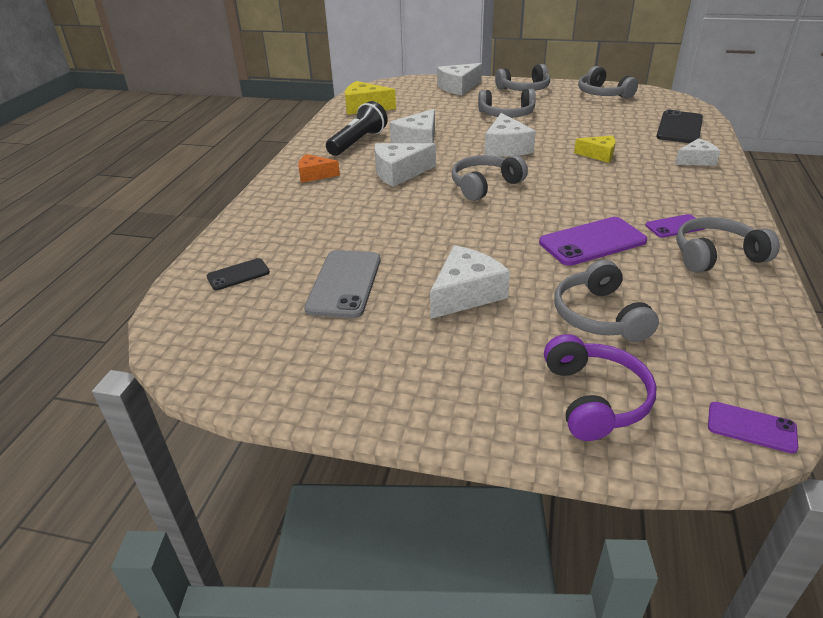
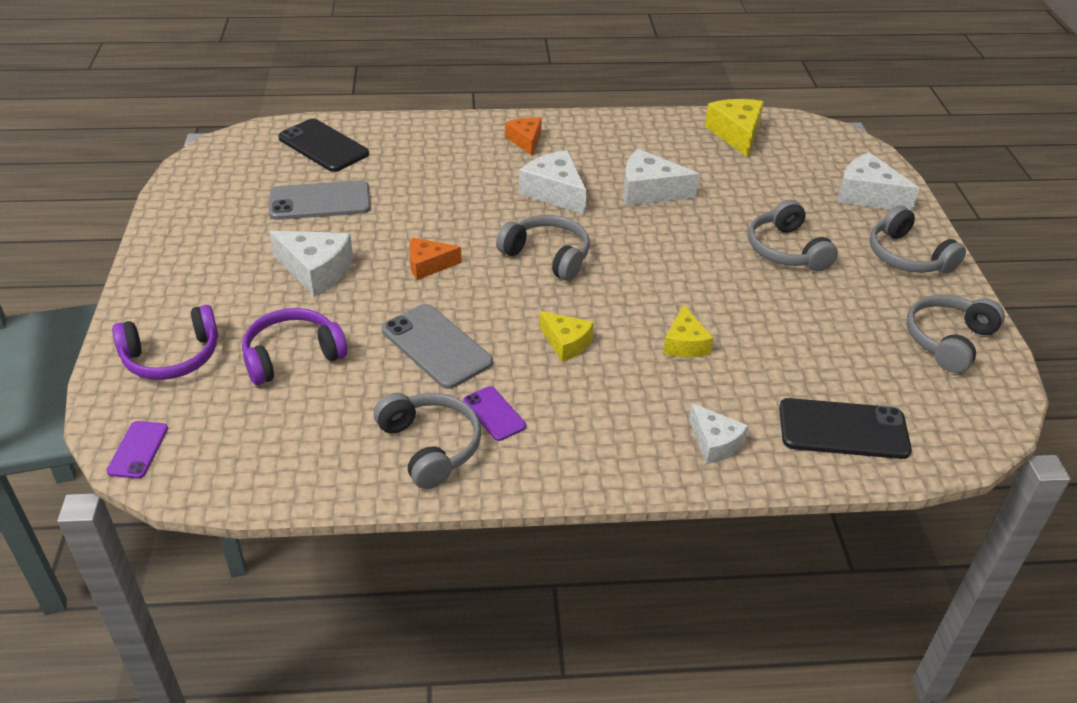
camera: 70 degrees right, 5 degrees up
(238, 275) = (323, 146): black phone -> black phone, size x1.80
(358, 142) = (624, 150): black flashlight -> none
(478, 235) = (428, 265): none -> orange cheese
(506, 148) = (667, 261): white cheese -> none
(592, 242) = (436, 346): purple phone -> grey phone
(593, 191) = (566, 343): none -> yellow cheese
(599, 316) = (292, 356): grey headphones -> purple headphones

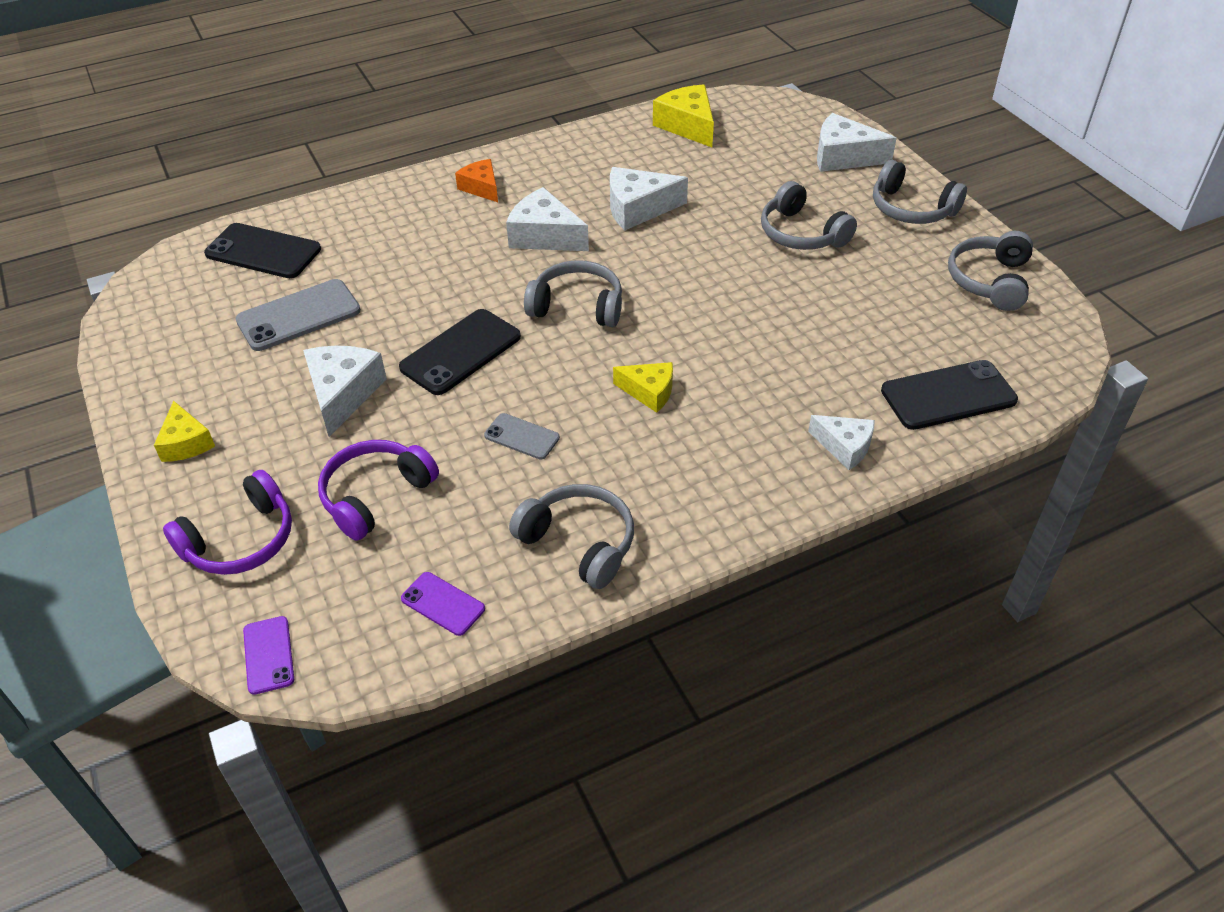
camera: 20 degrees left, 5 degrees up
(316, 270) = (343, 394): white cheese -> white cheese turned 90 degrees counterclockwise
(428, 265) = (461, 352): orange cheese -> black phone
(436, 346) = (521, 437): grey phone -> grey phone, size x0.55
(494, 414) = (622, 488): purple phone -> purple phone (443, 604)
(685, 344) = (762, 357): yellow cheese -> yellow cheese (186, 443)

